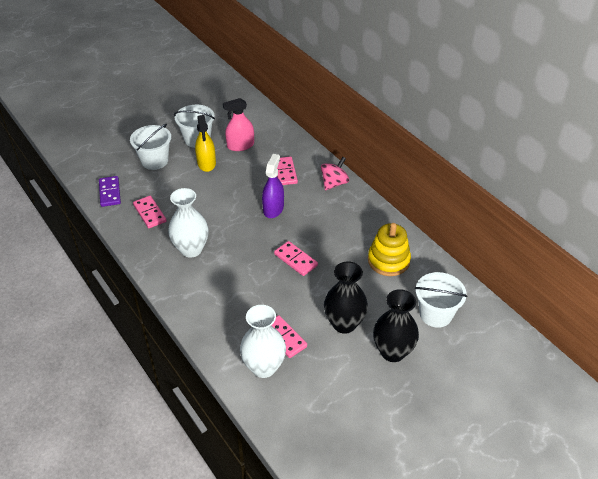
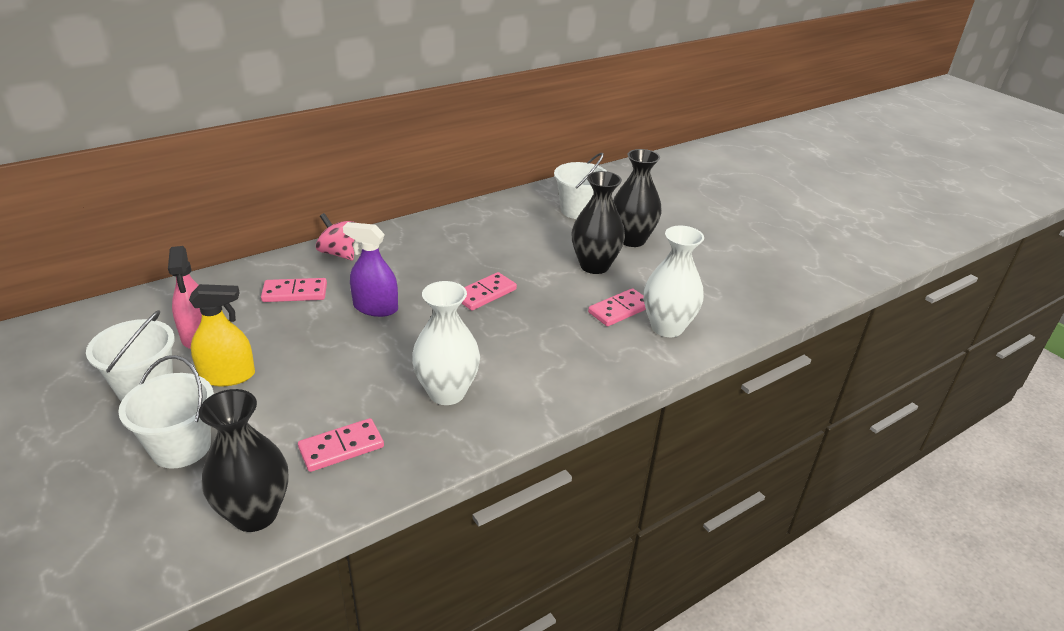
camera: 90 degrees left, 10 degrees down
(110, 193) = (255, 514): purple domino -> black vase
(388, 260) = (495, 228): yellow stacking toy -> none

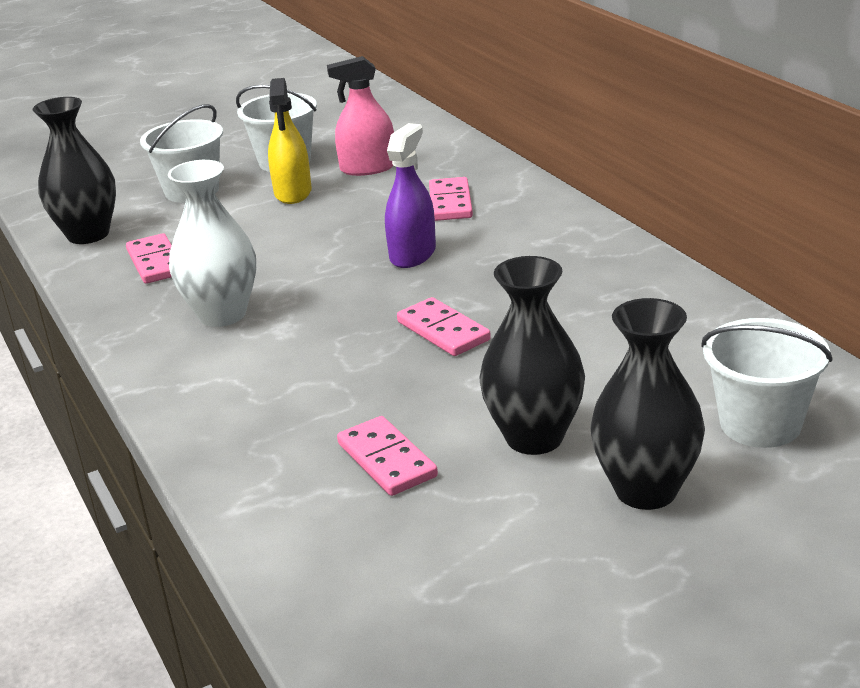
camera: 100 degrees right, 5 degrees down
(339, 253) = (550, 217): pink spinning top -> none
(667, 327) = (326, 511): white vase -> none

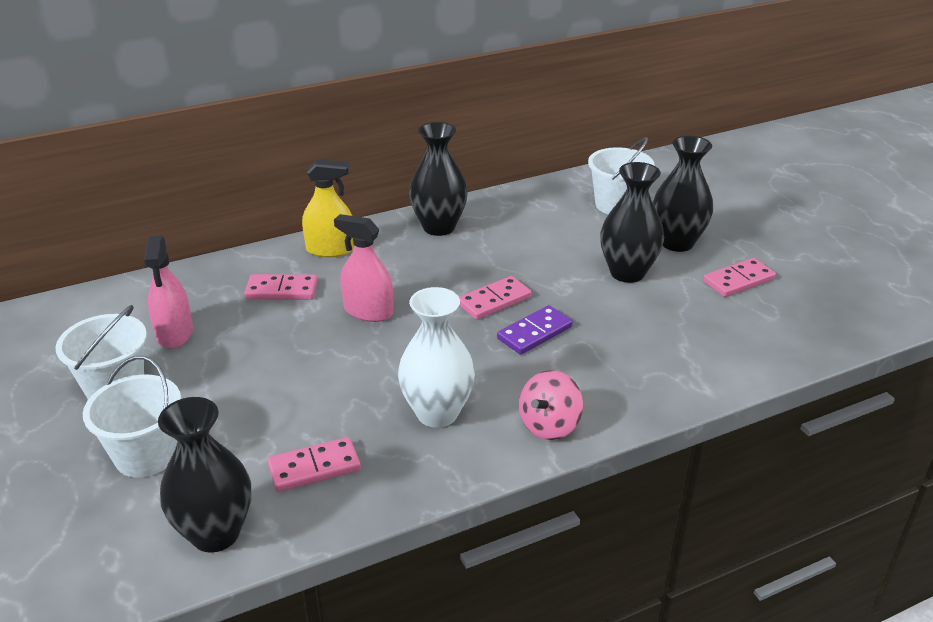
camera: 90 degrees left, 5 degrees up
(187, 385) = (549, 425): none -> pink spinning top
(293, 193) = (201, 380): yellow spray bottle -> yellow spray bottle (330, 249)
(371, 365) = (534, 333): none -> purple domino
(386, 460) = (651, 327): pink domino -> pink domino (738, 280)
(412, 254) = (368, 311): purple spray bottle -> pink spray bottle
(623, 275) = (439, 227): none -> black vase

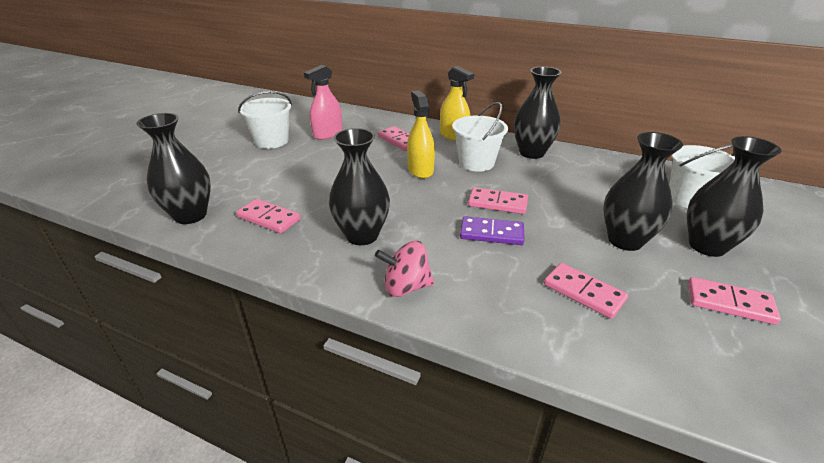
camera: 50 degrees right, 0 degrees up
(146, 455) = (232, 170): white bucket -> white bucket (476, 163)
(368, 311) = (420, 170): pink spray bottle -> yellow spray bottle
(437, 413) = (362, 235): white vase -> black vase
(661, 335) = (583, 292): none -> pink domino

